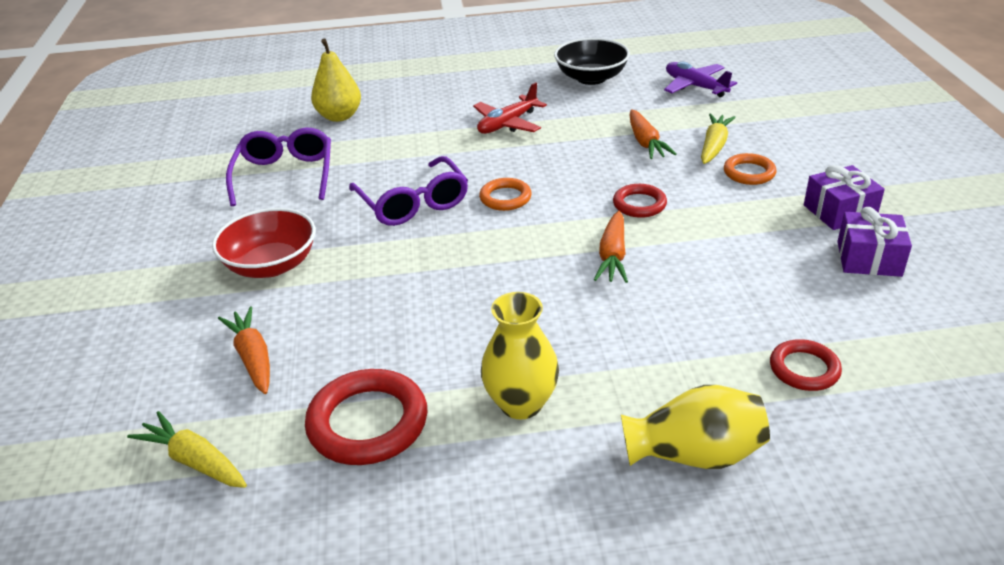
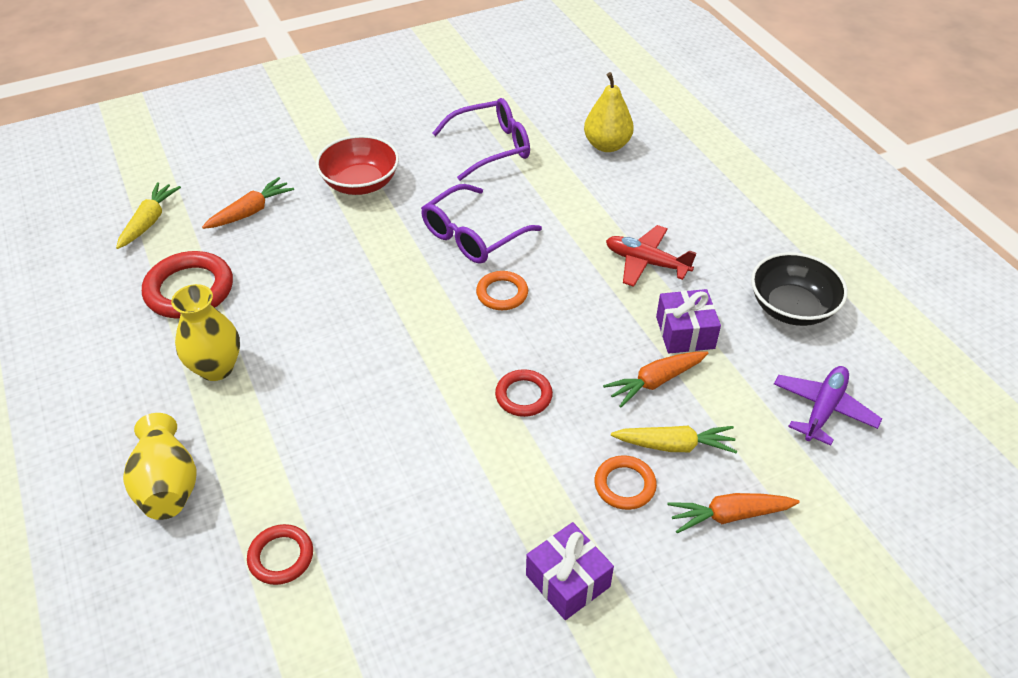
camera: 70 degrees right, 10 degrees up
(612, 256) = (426, 390): orange carrot -> orange carrot (729, 515)
(869, 259) = (477, 612): purple gift -> purple gift (685, 332)

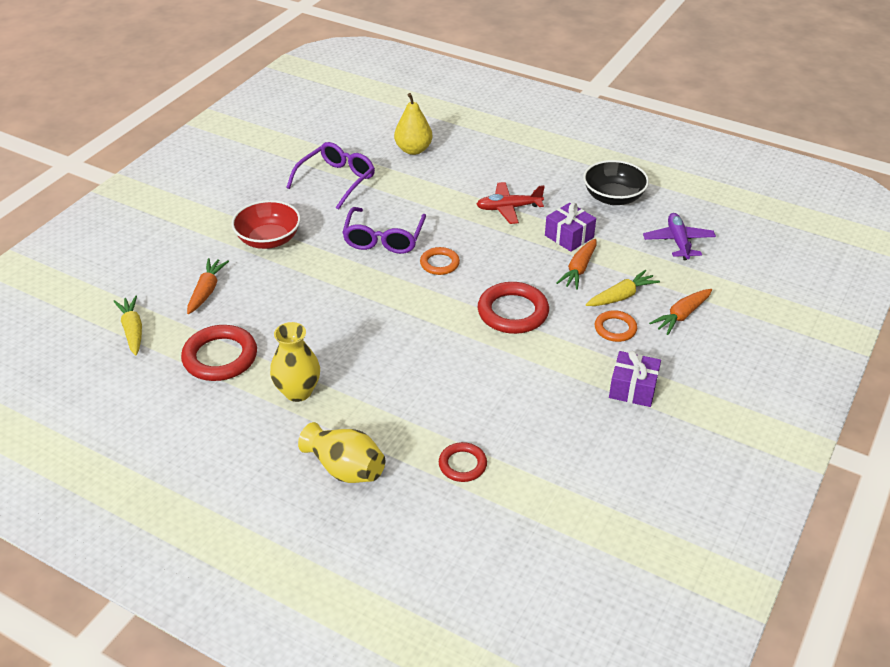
camera: 35 degrees left, 5 degrees down
(523, 396) = (513, 312): red ring -> red ring, size x1.71

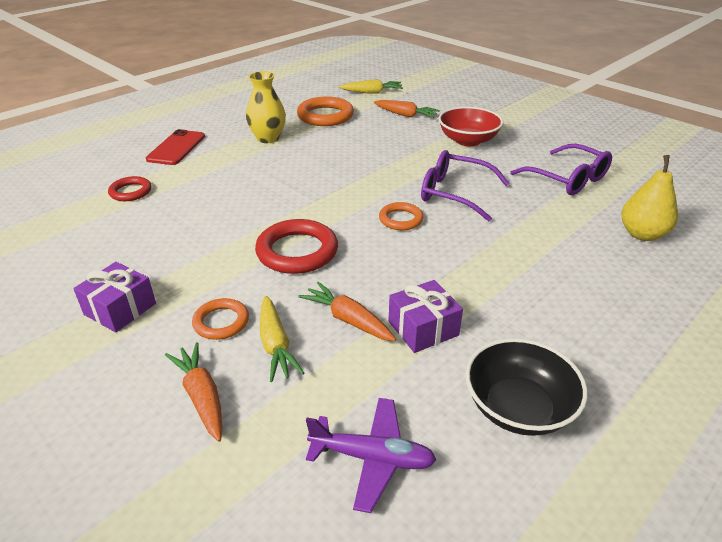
camera: 105 degrees right, 5 degrees down
(220, 357) = (325, 116): red ring -> orange ring
(345, 469) = (176, 148): yellow vase -> red phone
(508, 208) = (500, 287): red plane -> none

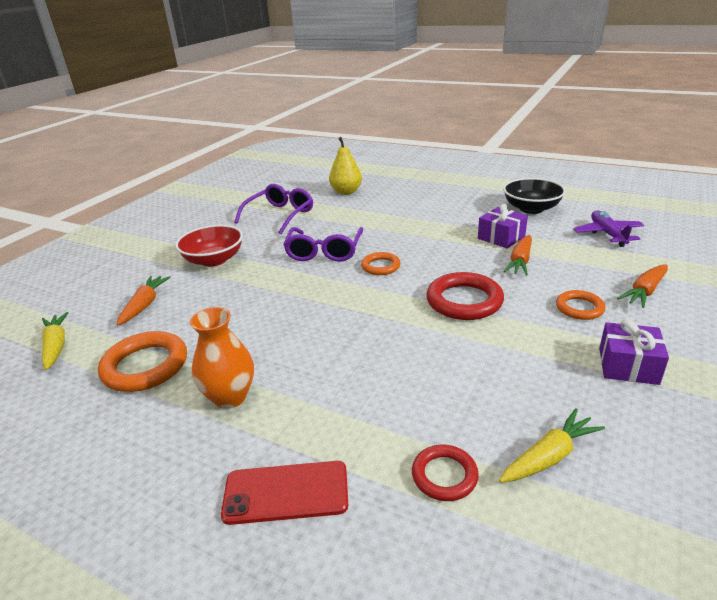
camera: 105 degrees left, 5 degrees down
(268, 138) = (230, 397): yellow vase -> orange vase
(275, 345) = (573, 280): yellow carrot -> yellow carrot (549, 456)

